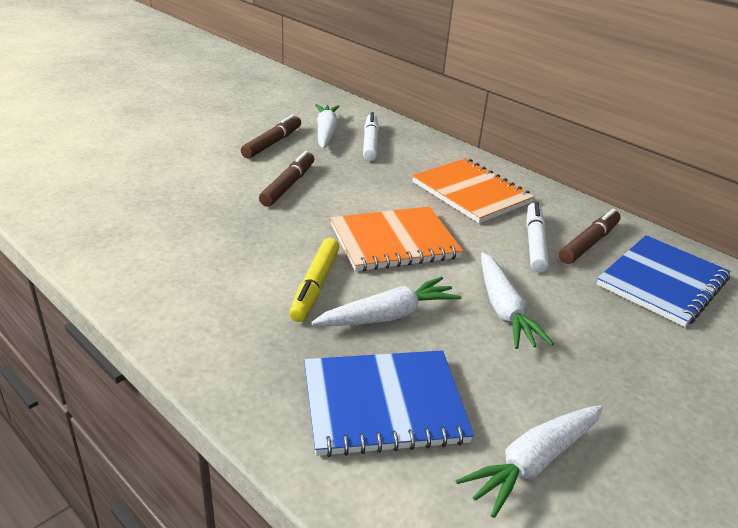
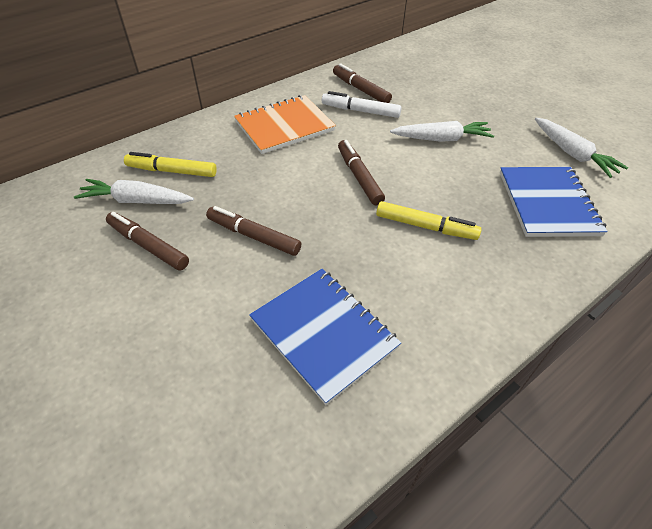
camera: 80 degrees left, 15 degrees up
(370, 143) = (172, 171): white marker -> yellow marker
(388, 316) = (457, 191): white carrot -> none
(394, 241) = (359, 177): orange notebook -> brown marker
(662, 282) = (404, 75): blue notebook -> blue notebook (323, 333)

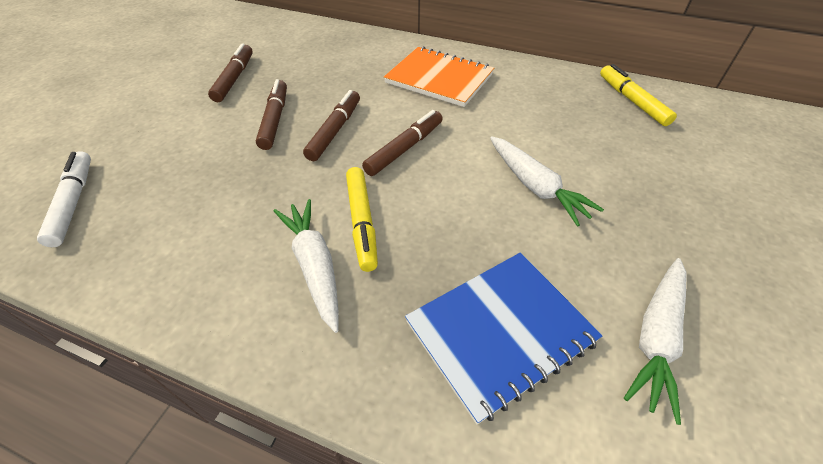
camera: 60 degrees right, 0 degrees up
(136, 201) = (280, 54): white carrot -> white carrot (314, 265)
(172, 171) = (325, 53): yellow marker -> yellow marker (632, 101)
(323, 333) = (175, 201): blue notebook -> none
(360, 111) = (518, 112): white marker -> white marker (74, 202)
(361, 89) = (557, 98): brown marker -> brown marker (335, 131)

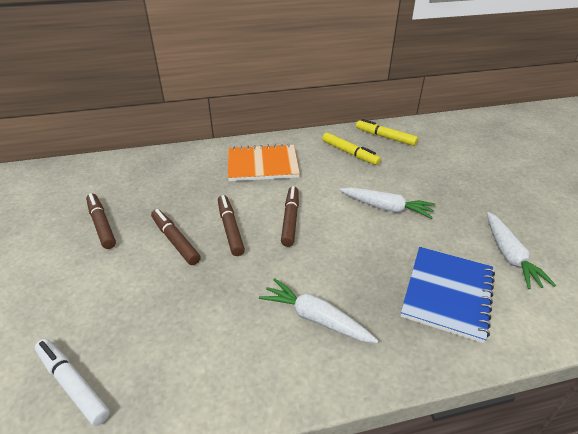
camera: 35 degrees left, 10 degrees down
(361, 222) = (314, 277): yellow marker -> yellow marker (349, 153)

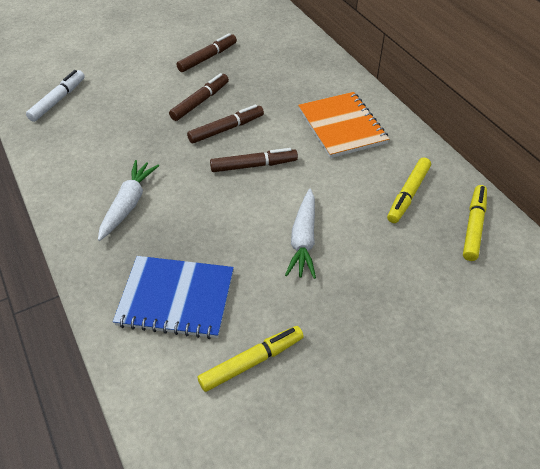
camera: 75 degrees right, 10 degrees up
(509, 256) = (252, 362): white carrot -> yellow marker

